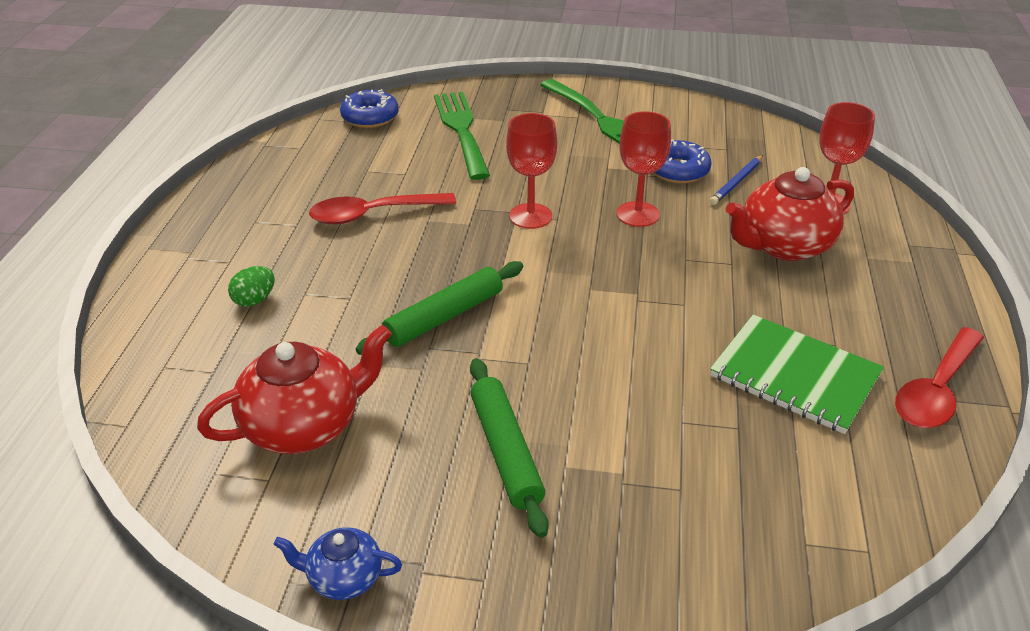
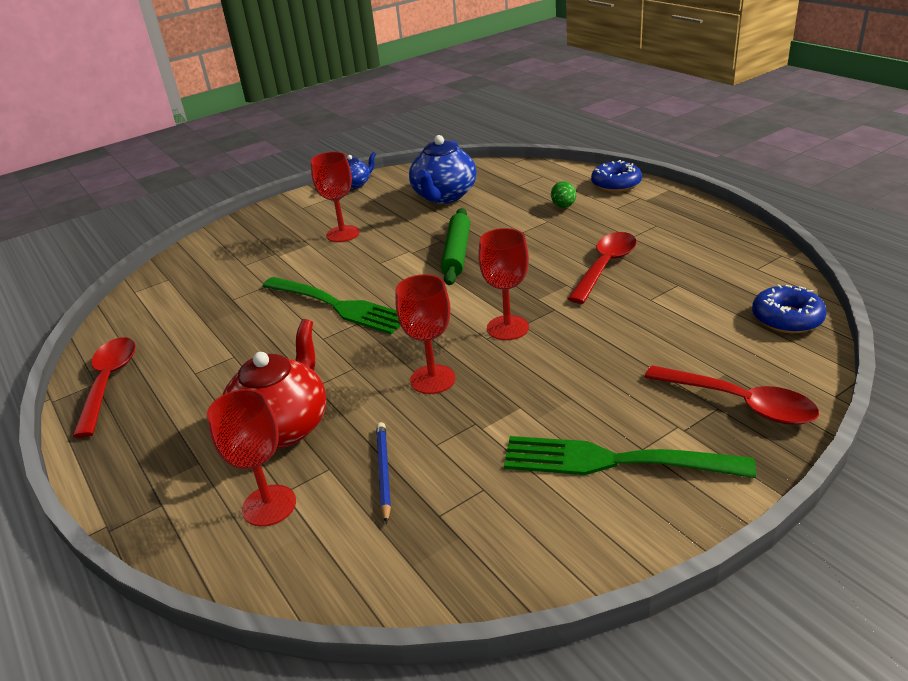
camera: 140 degrees right, 5 degrees down
(304, 425) = (444, 196): red teapot -> blue teapot
(461, 130) = (698, 357): green fork -> green fork (339, 306)
(492, 104) = (740, 403): none -> red spoon
(506, 451) = (343, 234): green rolling pin -> red goblet
(678, 170) = (454, 447): blue donut -> blue donut (616, 184)
(795, 375) = (213, 339): green notebook -> none

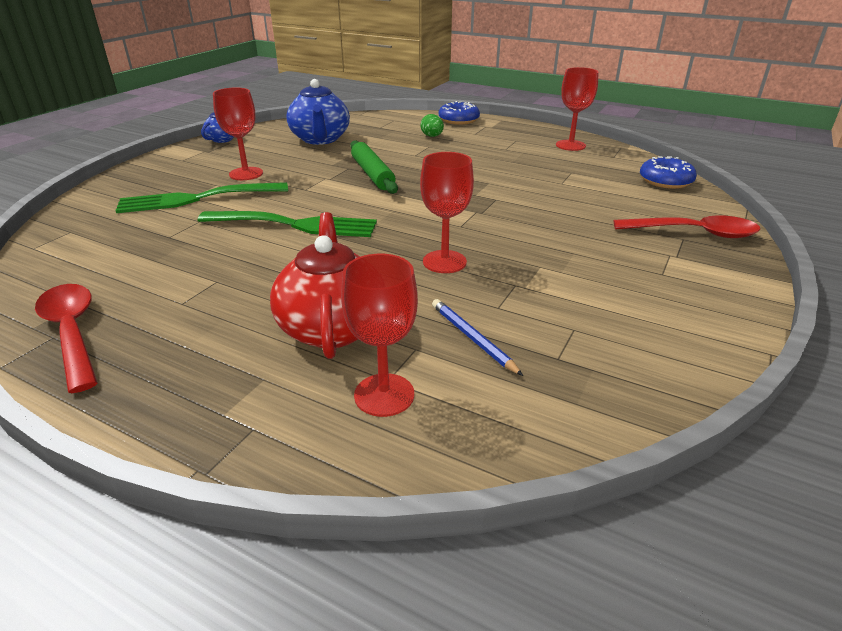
camera: 30 degrees left, 0 degrees up
(507, 328) = (471, 216): red goblet -> red goblet (570, 145)
(605, 266) = (506, 168): red spoon -> none
(613, 461) = (651, 286): green fork -> green fork (196, 199)

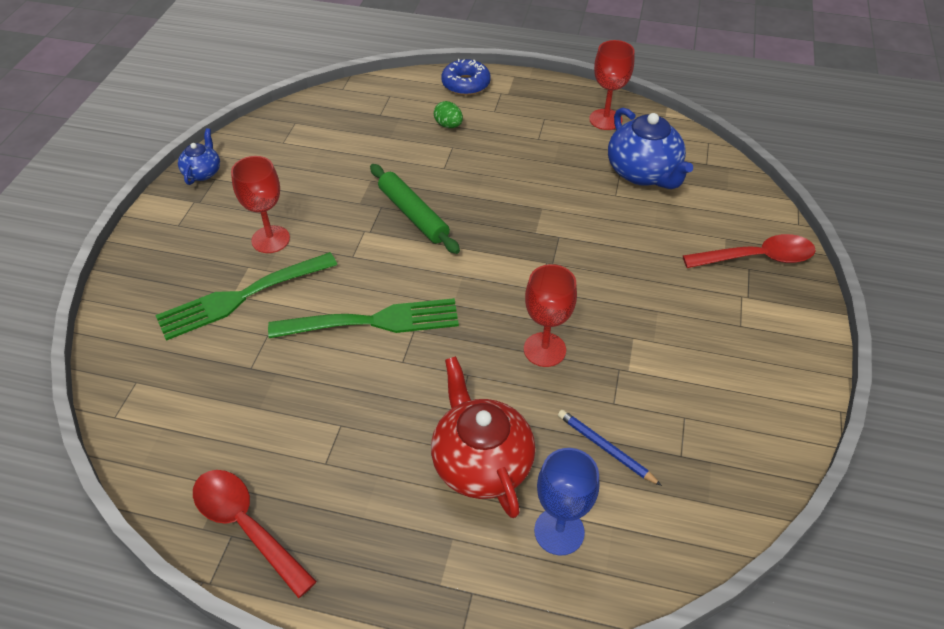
camera: 15 degrees left, 15 degrees up
(320, 139) = (321, 153): blue teapot -> blue teapot (643, 173)
(384, 395) = (559, 531): red goblet -> blue goblet
(665, 181) = (715, 173): blue donut -> none

